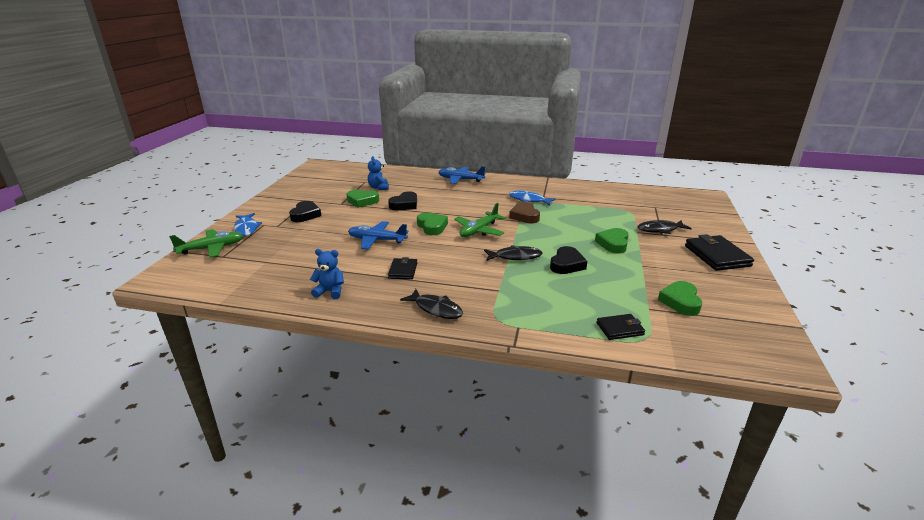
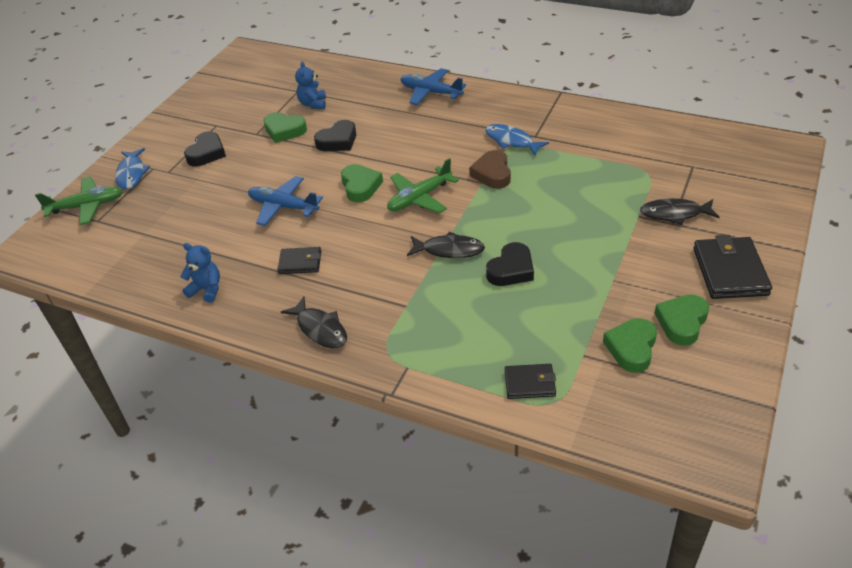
camera: 15 degrees right, 15 degrees up
(403, 270) = (300, 263): black wallet -> black wallet turned 75 degrees clockwise
(613, 244) = (592, 236): green heart -> green heart (682, 322)

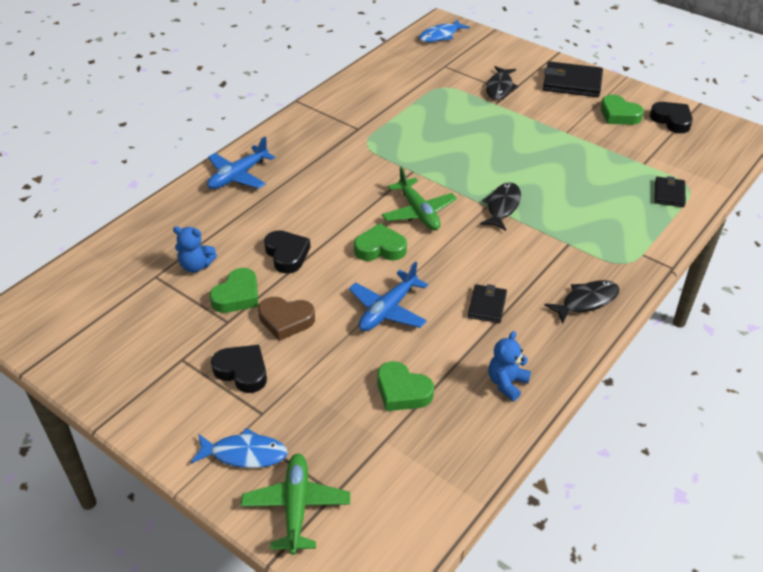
camera: 80 degrees left, 0 degrees up
(492, 174) = (403, 163): brown heart -> brown heart (286, 320)
(511, 141) = (358, 143): blue fish -> blue fish (440, 36)
(511, 270) = (539, 178): black heart -> black heart (671, 120)
(631, 348) = (640, 141): green heart -> green heart (402, 391)

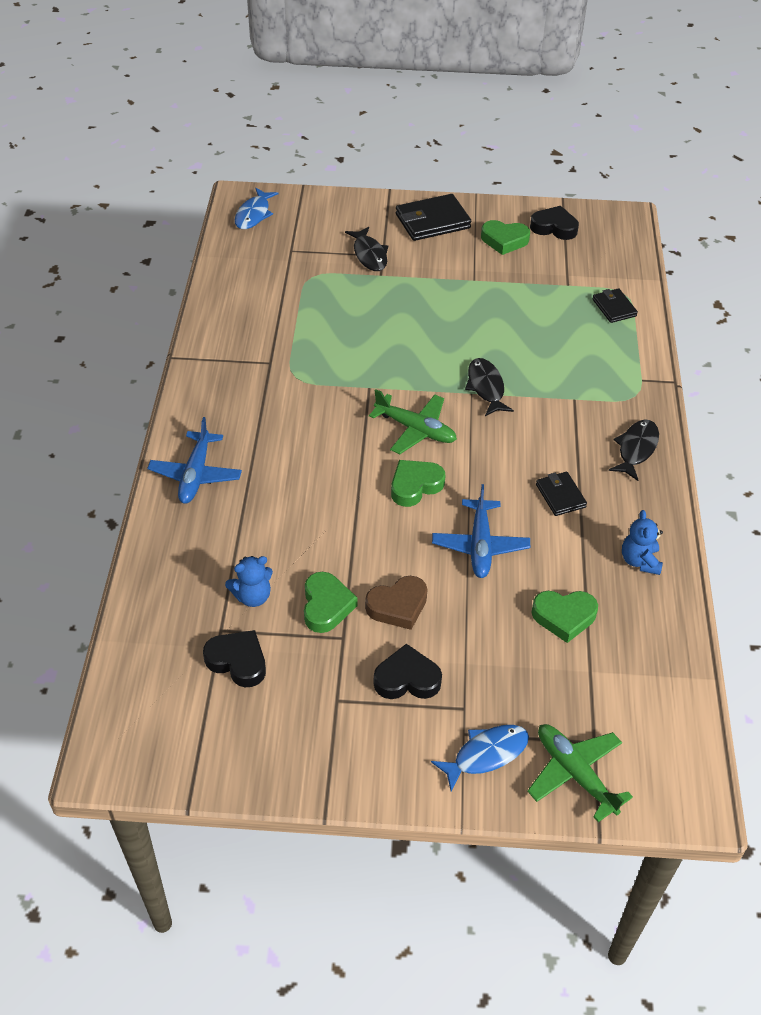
camera: 35 degrees left, 5 degrees up
(287, 255) = (332, 537): black heart -> black heart (238, 661)

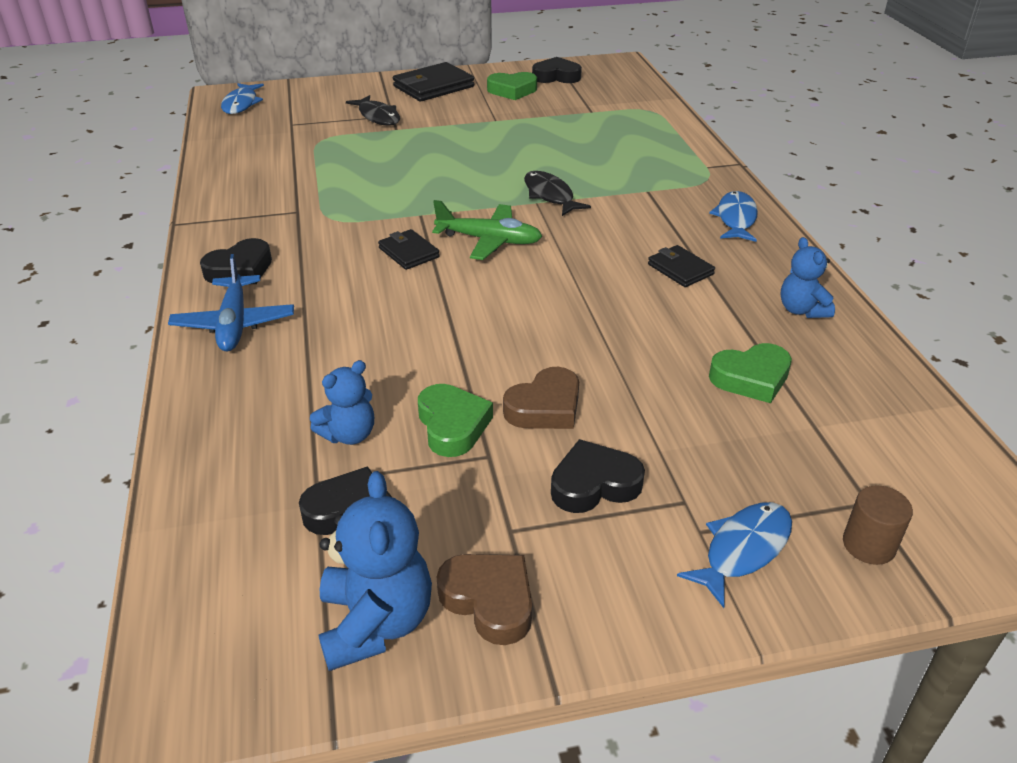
camera: 15 degrees left, 10 degrees down
(211, 419) = (240, 269): none -> black heart
(231, 743) = (376, 622): none -> blue teddy bear
(305, 747) = (489, 600): none -> brown heart
(415, 486) = (511, 288): green heart -> none
(480, 545) = (615, 329): blue plane -> none
(575, 773) = (868, 545): green plane -> brown cylinder
(614, 308) = (647, 121): black wallet -> black wallet (409, 252)
(636, 449) = (736, 219): black fish -> blue fish

